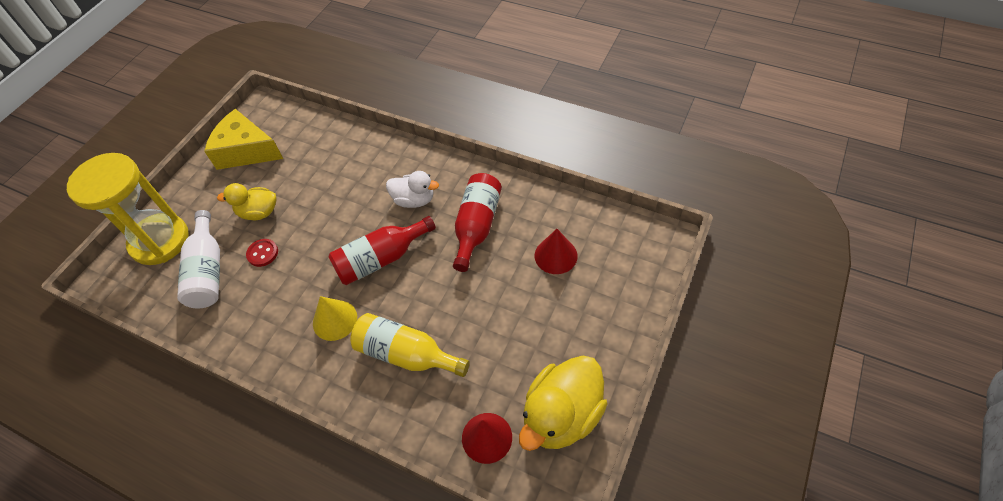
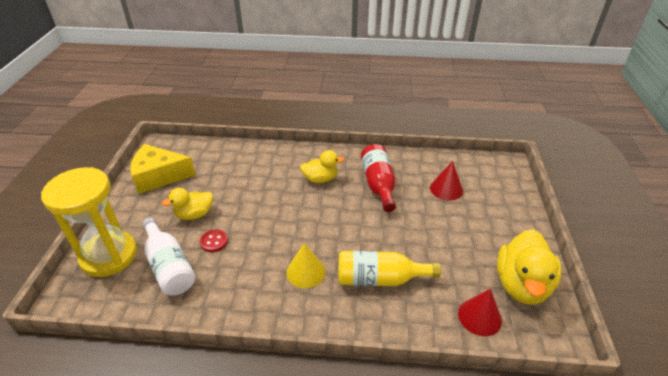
camera: 25 degrees left, 15 degrees down
(381, 259) = (318, 221): red bottle -> none
(414, 200) = (320, 179): white duck -> yellow duck

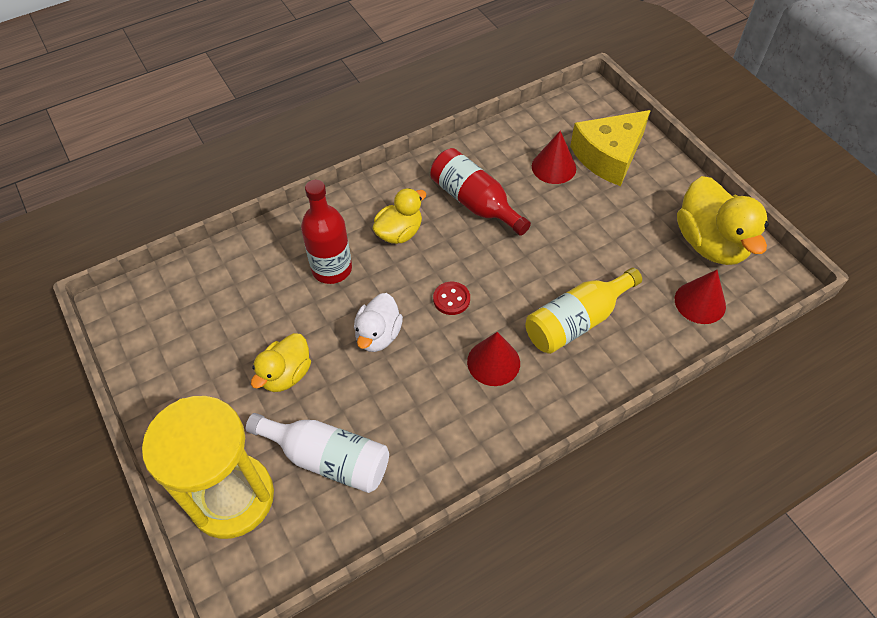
camera: 35 degrees left, 15 degrees up
(159, 176) = (174, 351): yellow cheese -> yellow cheese (609, 156)
(214, 241) = (350, 393): red button -> red button (451, 299)
(258, 222) = (378, 335): none -> white duck
(268, 178) = (332, 269): none -> red bottle
(305, 272) = (493, 362): yellow cone -> red cone

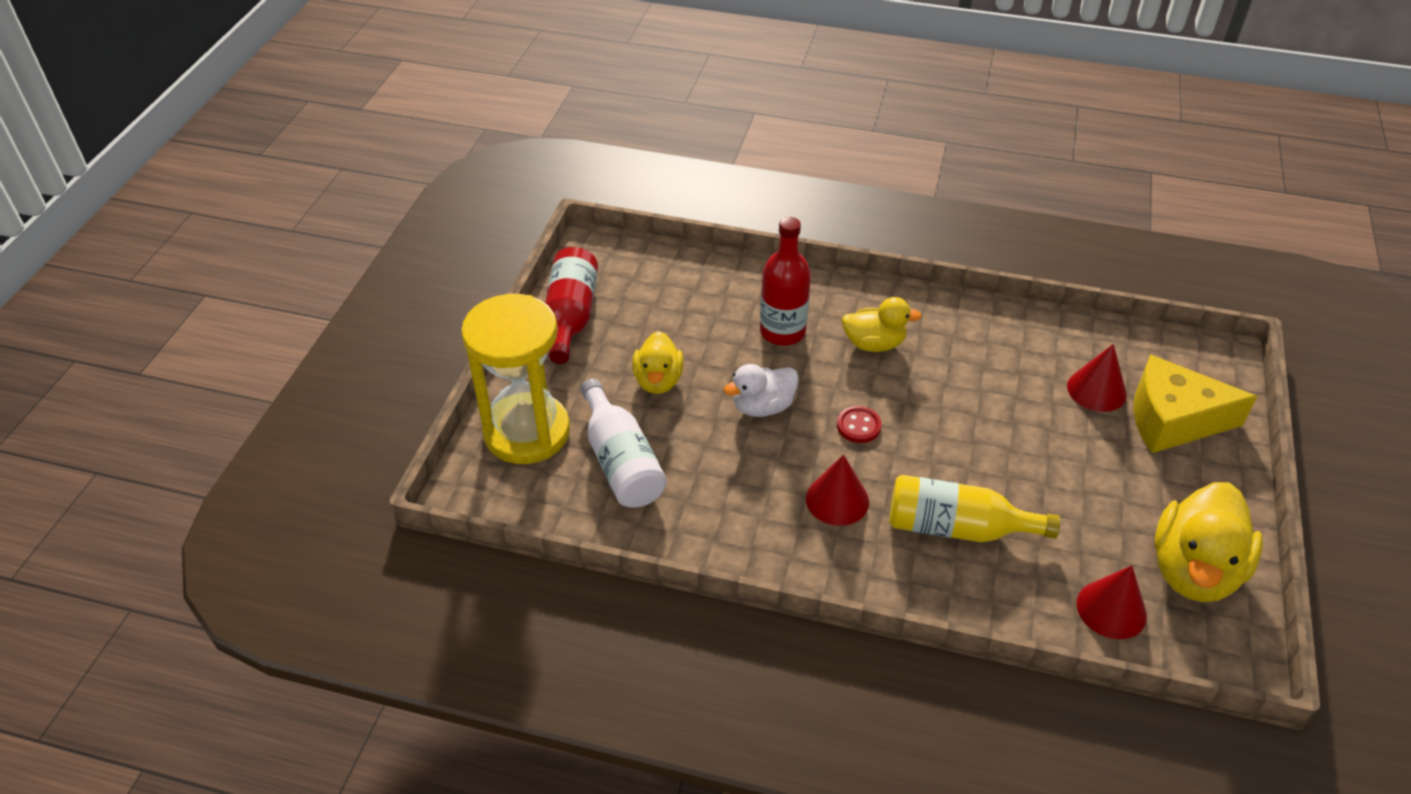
camera: 45 degrees right, 10 degrees down
(286, 374) = (658, 381): yellow duck -> yellow duck turned 75 degrees counterclockwise
(475, 202) = (975, 367): red bottle -> red bottle (571, 317)

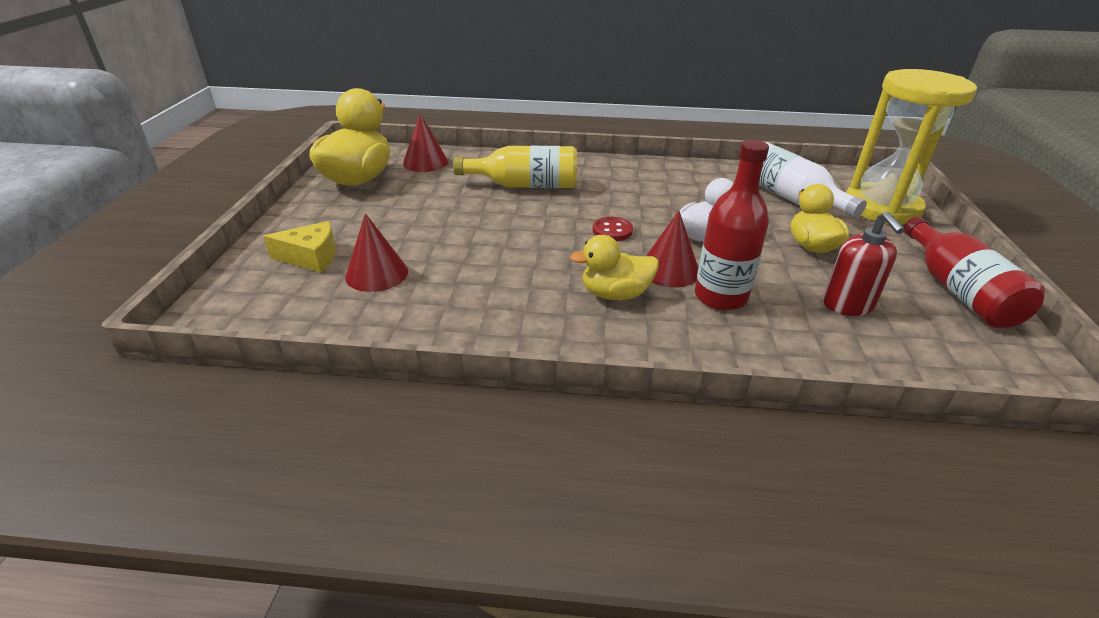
camera: 170 degrees right, 10 degrees down
(679, 313) = (848, 305): none -> red soap dispenser
(837, 500) = (616, 191): red cone -> red cone (669, 270)
(1172, 419) = (311, 257): yellow cheese -> yellow cheese, size x0.60

